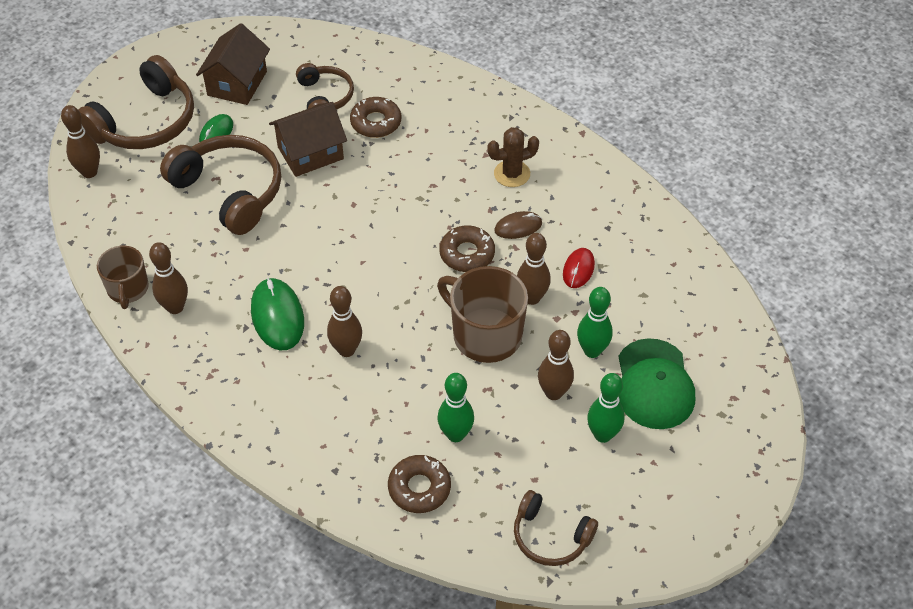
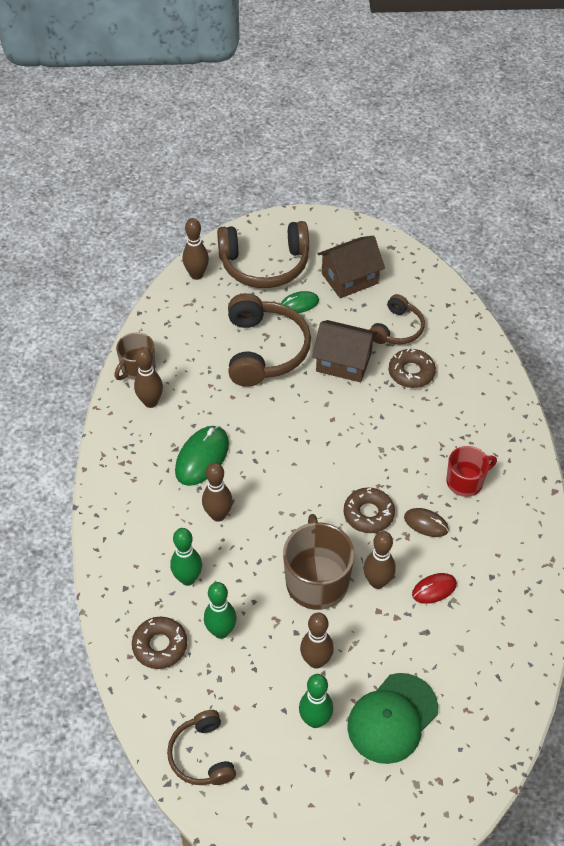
camera: 45 degrees right, 0 degrees up
(512, 174) = (465, 482): brown cactus -> red mug
(592, 351) = (376, 655): green bowling pin -> green bowling pin (188, 579)

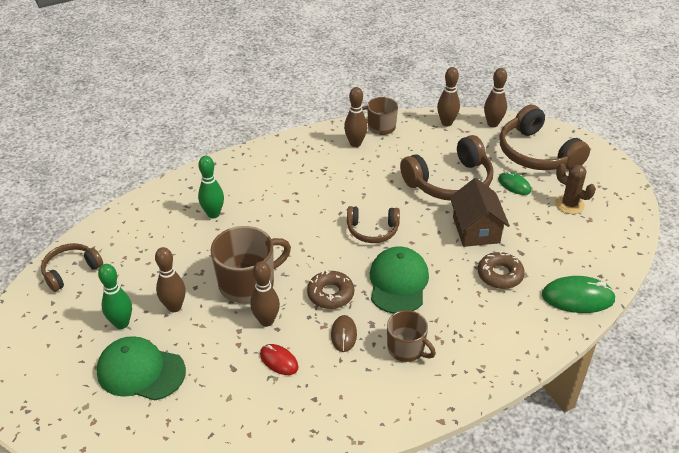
camera: 65 degrees right, 10 degrees down
(160, 646) = (151, 219): brown donut -> none
(202, 457) = (324, 184): green mouse -> green mouse (577, 297)
(218, 515) = (277, 210): brown bowling pin -> brown bowling pin (446, 123)
(221, 631) = (177, 246): green bowling pin -> none
(349, 278) = (569, 204): brown house -> brown cactus
(381, 453) = (398, 282): none -> green cap
(397, 329) = (540, 251): brown headphones -> brown headphones (372, 230)
(465, 482) = (406, 349): red mug -> brown mug

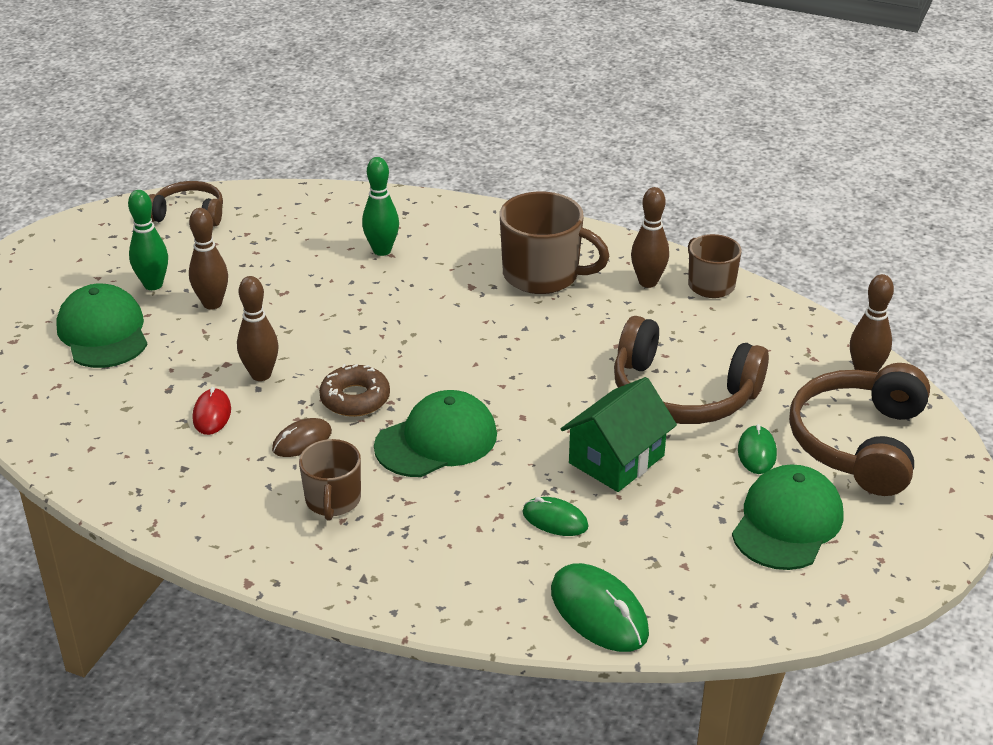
camera: 50 degrees right, 5 degrees down
(248, 284) = (302, 332): brown mug -> brown mug (542, 275)
(372, 230) = (503, 376): brown headphones -> none
(446, 123) = (803, 333): brown bowling pin -> none
(476, 230) = (616, 459): brown house -> green house
(500, 275) = (555, 520): brown donut -> green mouse
(569, 204) = (787, 523): brown cactus -> green cap

